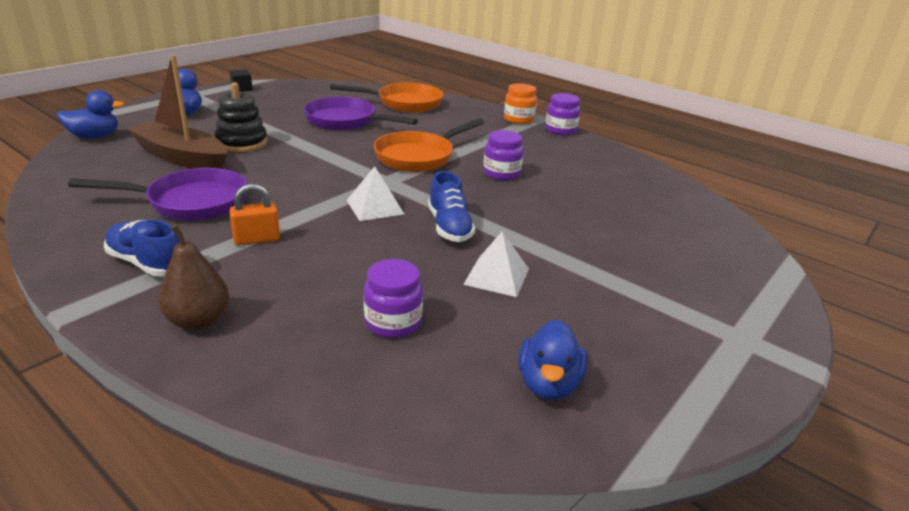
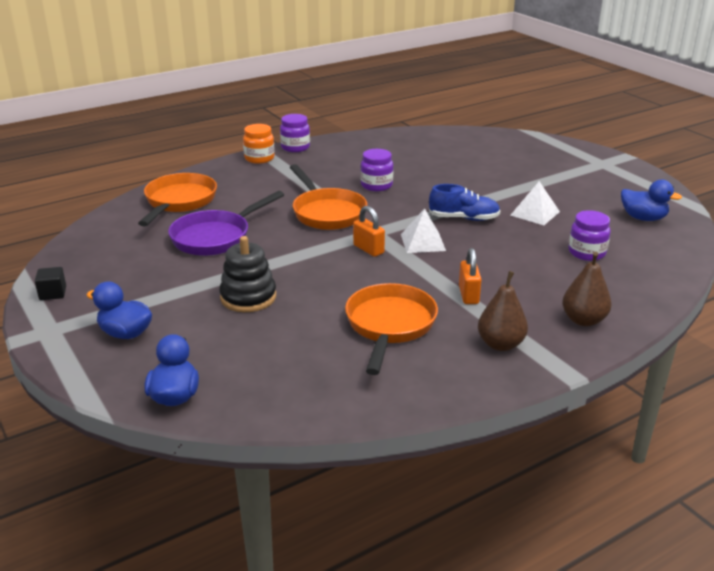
camera: 70 degrees left, 0 degrees up
(147, 263) = (500, 344): blue shoe -> brown pear
(182, 157) = (274, 333): brown boat -> none
(190, 202) = (389, 326): purple pan -> orange pan
(347, 181) = (368, 249): none -> orange padlock

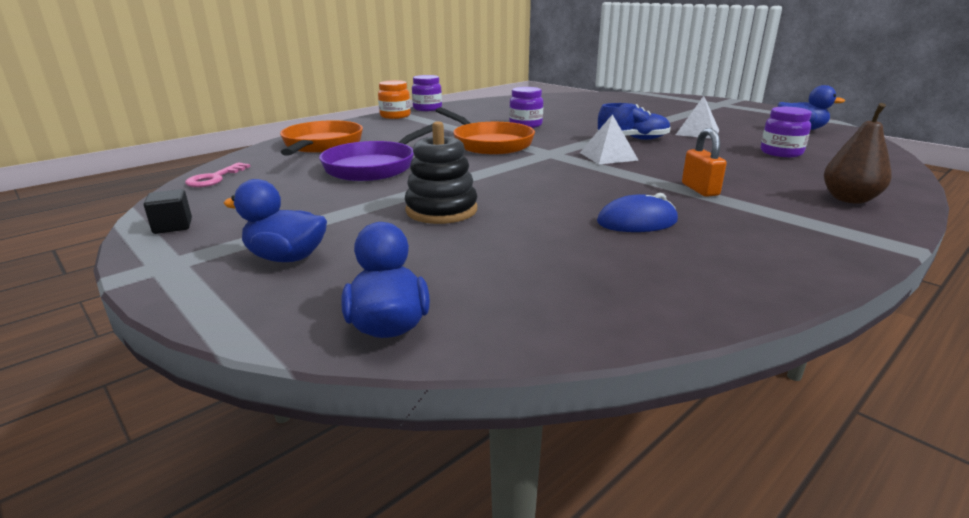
camera: 10 degrees left, 5 degrees down
(85, 240) = (214, 178): none -> pink key
(368, 249) = (555, 164): orange padlock -> none
(389, 326) = (637, 221): orange pan -> blue mouse
(500, 344) = (786, 226): brown pear -> none

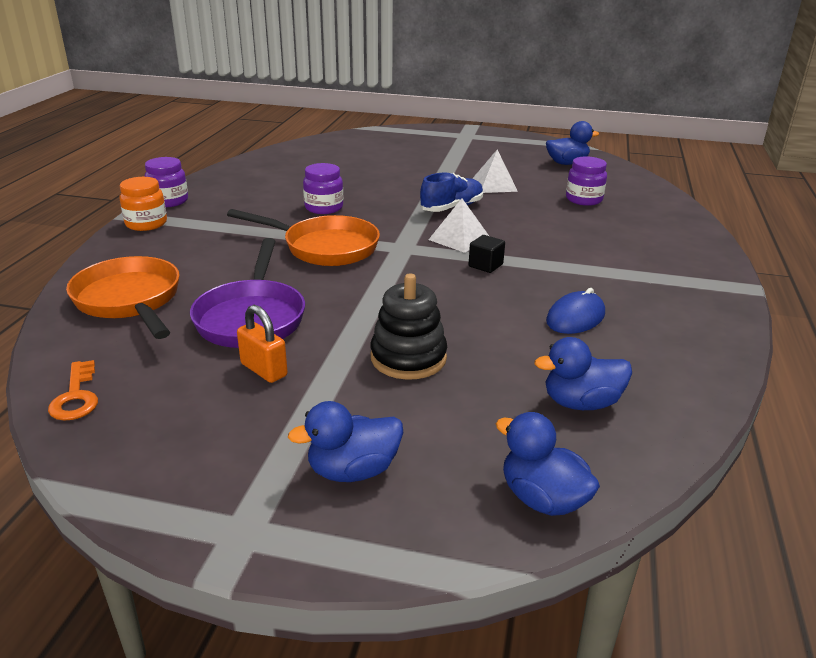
camera: 35 degrees left, 5 degrees up
(173, 226) = (155, 483): black cube -> black cube (485, 265)
(214, 178) = (76, 397): pink key -> orange key
(541, 276) = (581, 403): none -> blue duck
(700, 189) = (576, 264): orange padlock -> orange padlock (264, 370)
(849, 199) = (678, 246): brown pear -> none

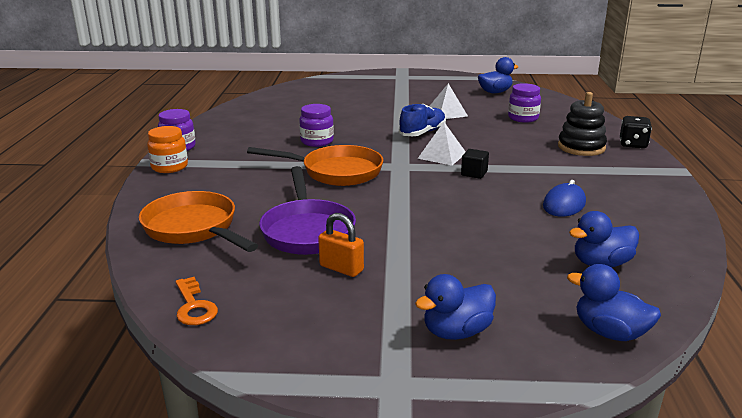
camera: 10 degrees left, 5 degrees down
(408, 358) = (452, 247): black stacking toy -> black stacking toy (581, 147)
(706, 246) = (633, 144): none -> black dice

